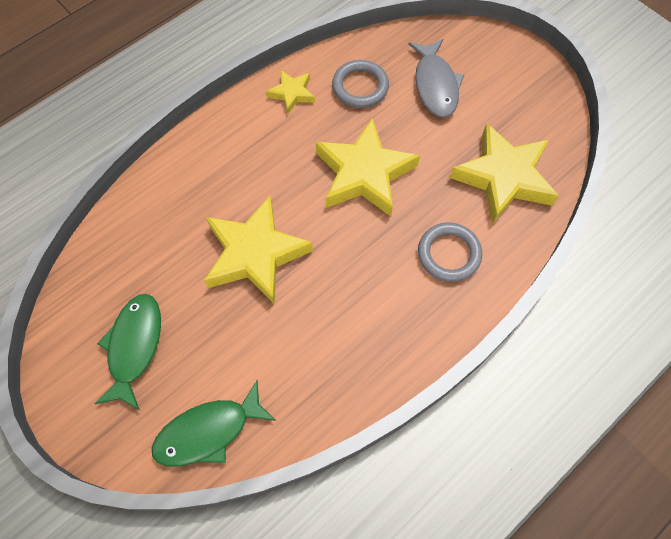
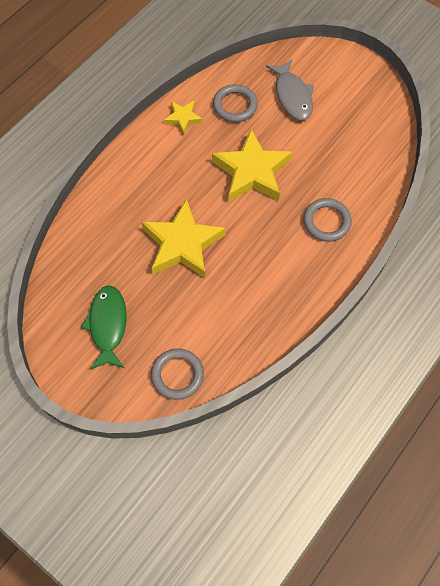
camera: 10 degrees left, 0 degrees up
(208, 431) = (177, 375): green fish -> grey ring
(504, 177) = (357, 159): yellow star -> none

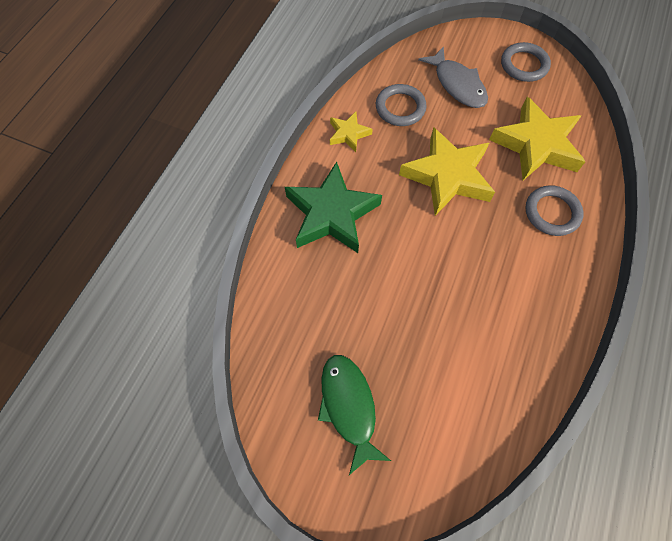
camera: 15 degrees left, 0 degrees up
(145, 180) = (331, 214): none -> green star
(177, 375) = (458, 449): grey ring -> grey ring (524, 65)
(182, 244) = (402, 279): yellow star -> yellow star (536, 145)

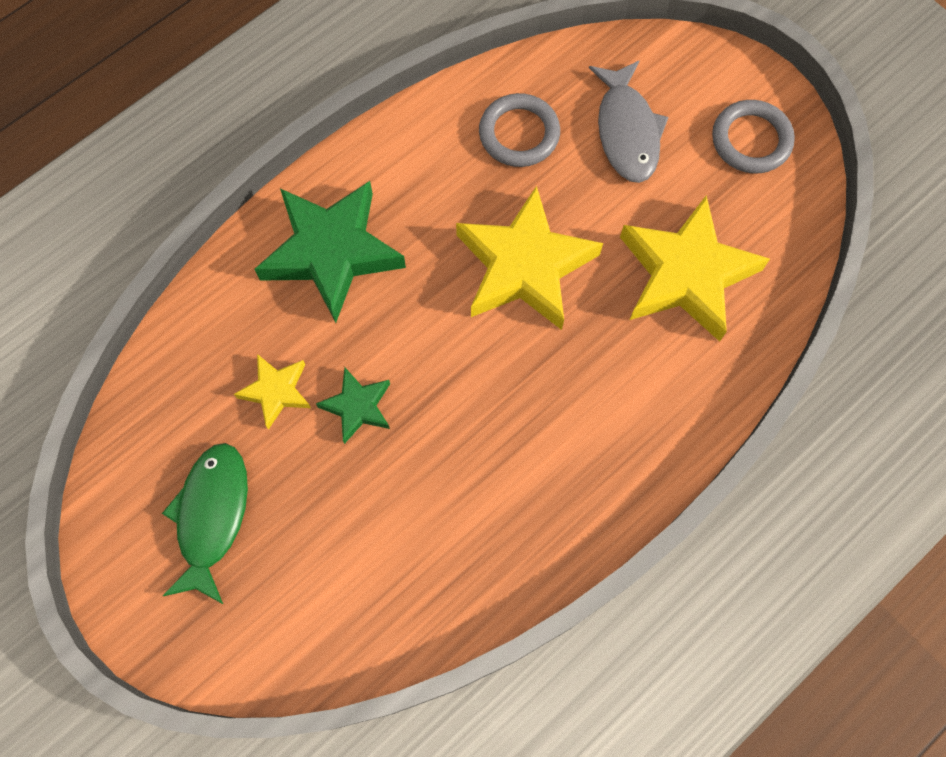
camera: 25 degrees right, 5 degrees up
(348, 134) = (421, 144): yellow star -> yellow star (276, 391)
(400, 296) = (357, 406): none -> green star
(552, 212) = (641, 384): grey ring -> none

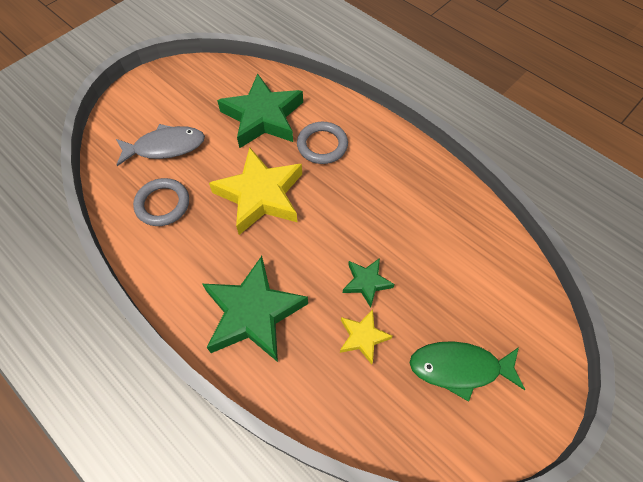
camera: 95 degrees left, 10 degrees down
(686, 274) = (263, 117): yellow star -> green star
(751, 140) = (176, 89): grey ring -> grey ring (322, 145)

